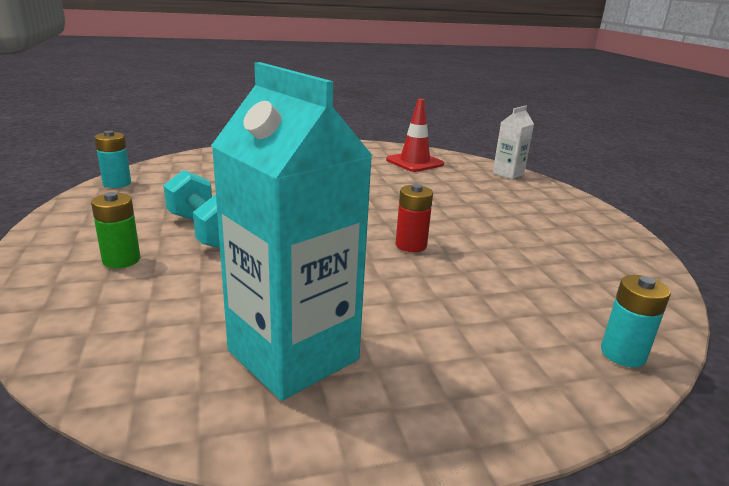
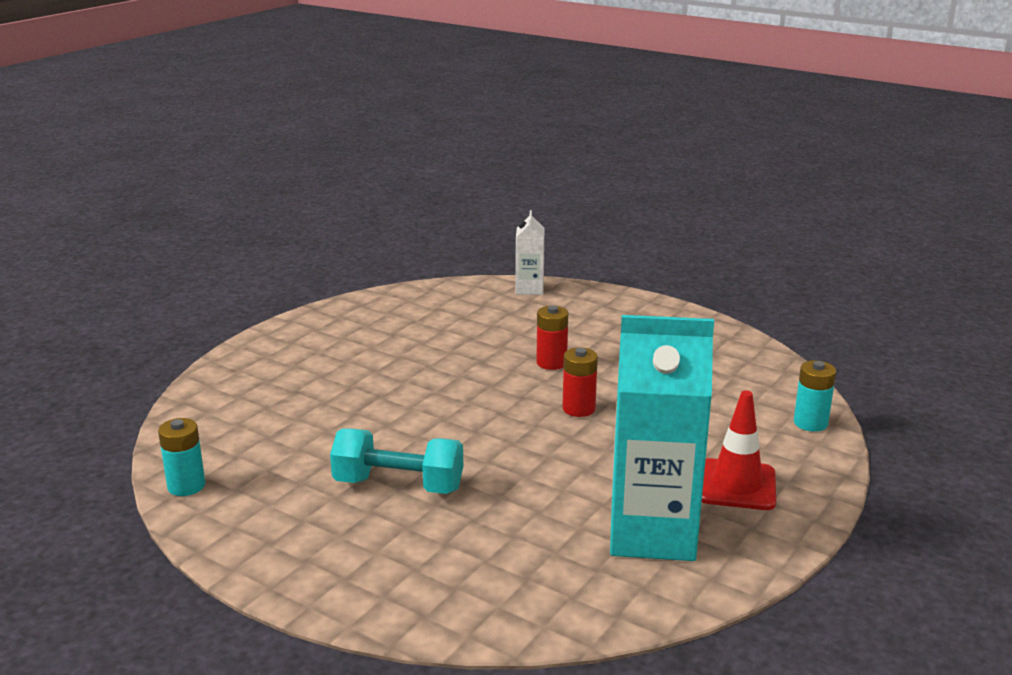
camera: 40 degrees left, 0 degrees up
(121, 260) = (390, 548): green battery -> none
(414, 162) = (427, 311): red traffic cone -> red traffic cone (736, 485)
(445, 213) = (551, 363): none -> red battery

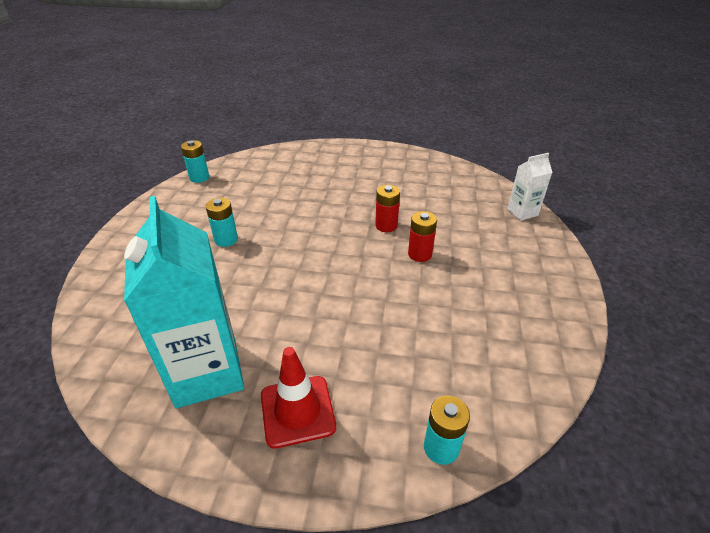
camera: 65 degrees right, 15 degrees up
(398, 485) = (226, 240): turquoise dumbbell -> turquoise battery
(578, 409) = (362, 286): red battery -> red battery (386, 226)

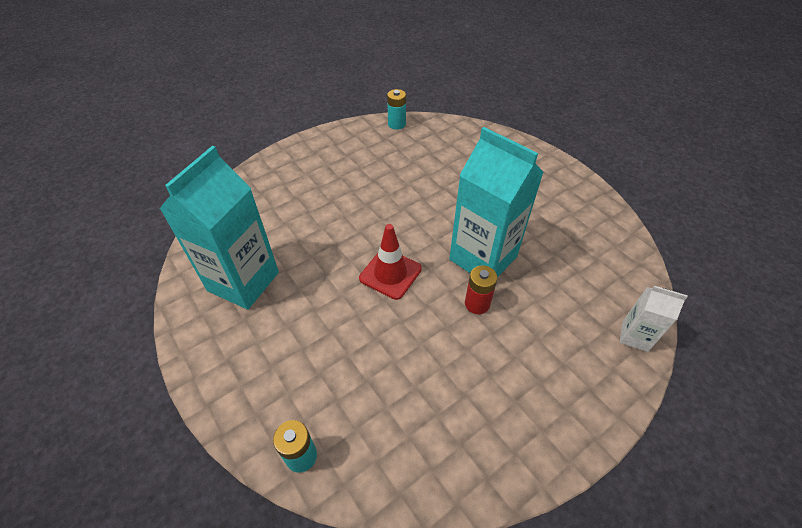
camera: 45 degrees right, 10 degrees up
(226, 240) = (356, 190): turquoise battery -> none
(297, 411) = (257, 350): red traffic cone -> red traffic cone (390, 273)
(386, 226) = (483, 258): red battery -> turquoise carton

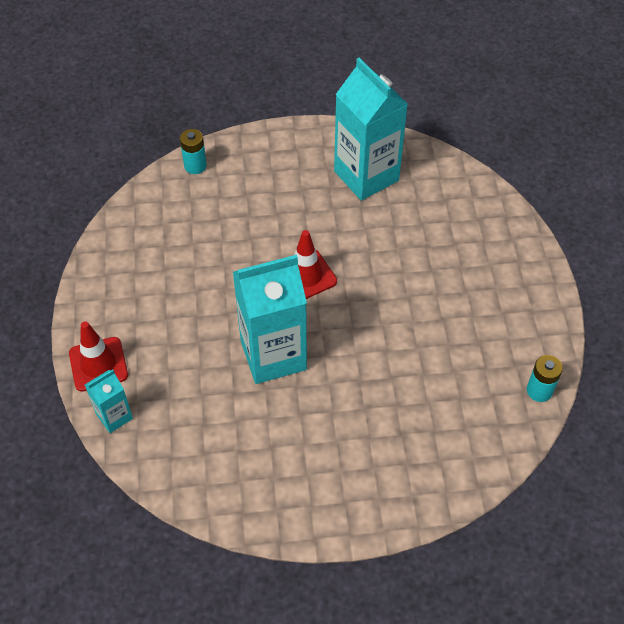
camera: 120 degrees right, 5 degrees up
(477, 304) = (230, 321): red battery -> none
(608, 383) = (98, 364): none -> red traffic cone
(634, 336) = (114, 416): white carton -> turquoise carton

